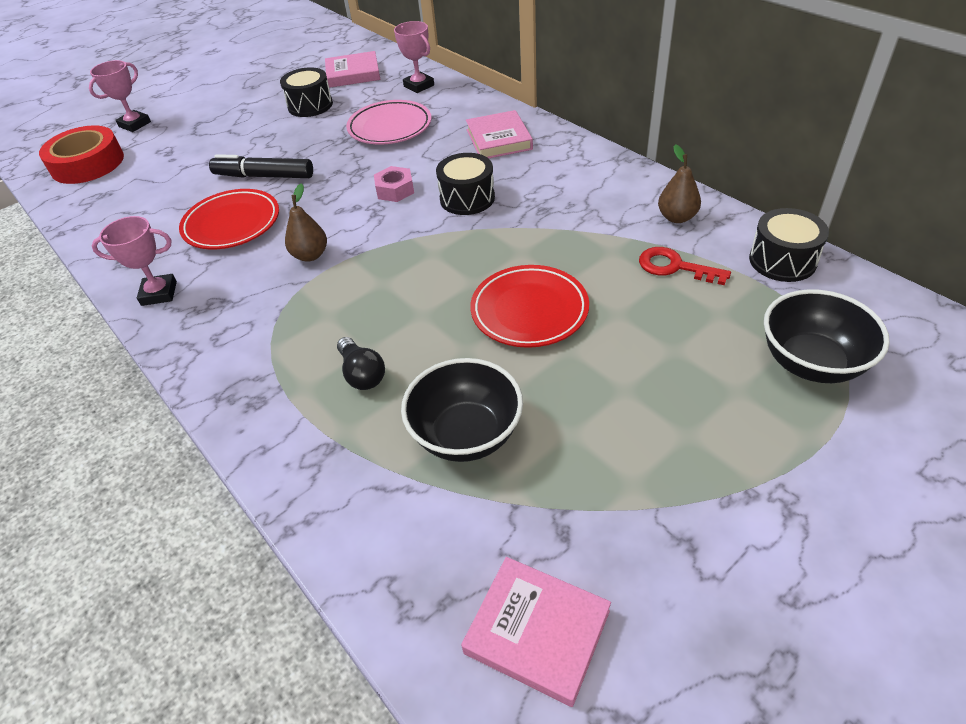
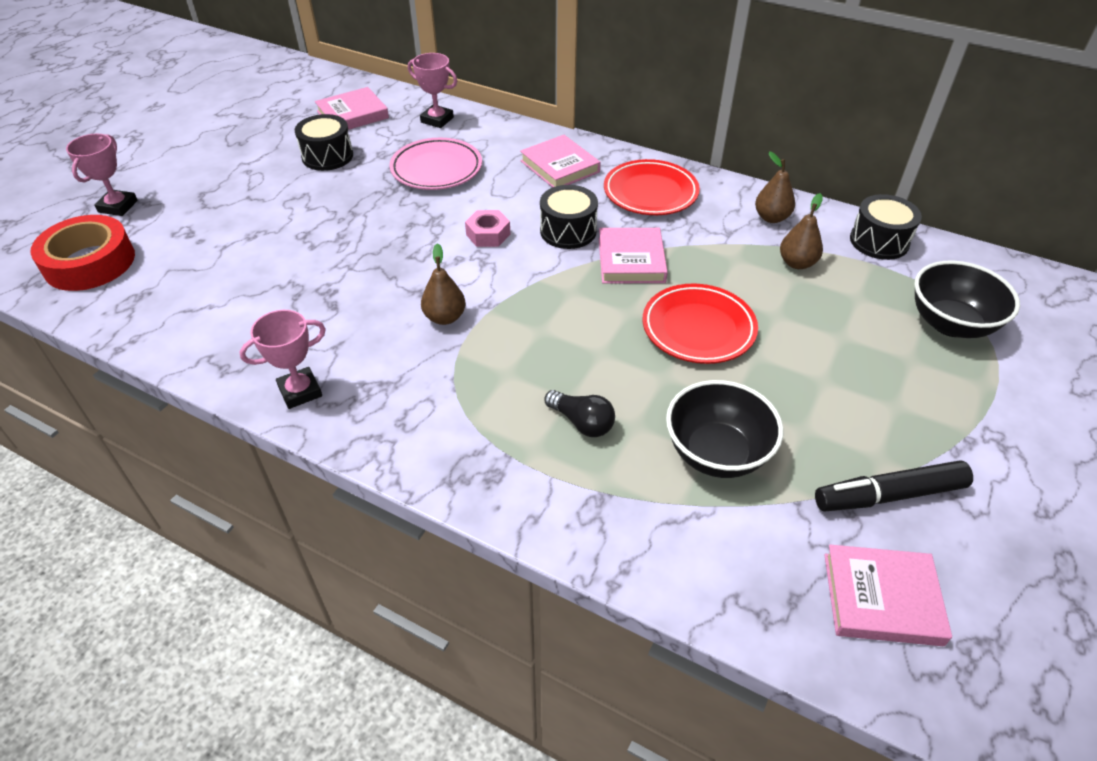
camera: 25 degrees left, 0 degrees up
(232, 224) = (331, 301): red plate -> red plate (650, 193)
(264, 176) = (330, 242): black marker -> black marker (889, 495)
(507, 234) = (631, 260): none -> pink book
(674, 267) = (797, 263): red key -> brown pear

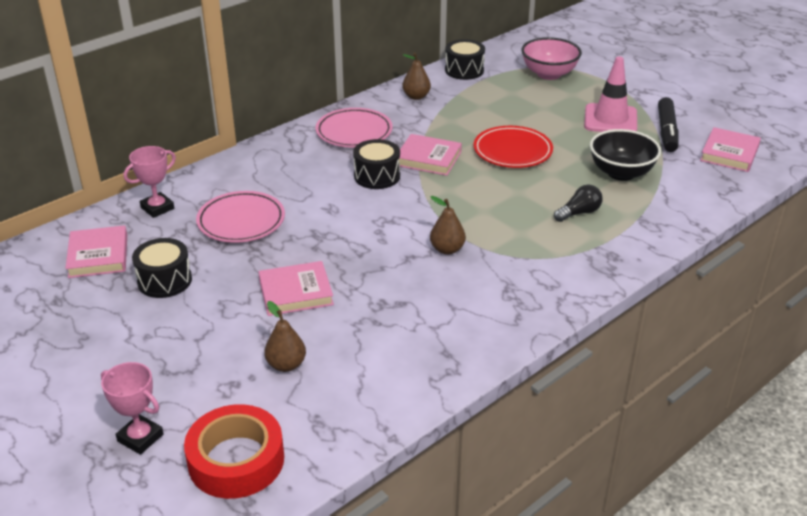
camera: 70 degrees left, 10 degrees down
(300, 391) = (497, 331): pink trophy -> none
(488, 234) = (356, 212): pink nut -> none
(559, 166) = (288, 162): pink book -> pink book (296, 292)
(650, 193) = (354, 132): red plate -> pink plate
(797, 263) = (469, 102): brown pear -> brown pear (286, 365)
(869, 417) = (610, 119): none -> pink traffic cone
(950, 324) = (549, 74): black bowl -> pink bowl

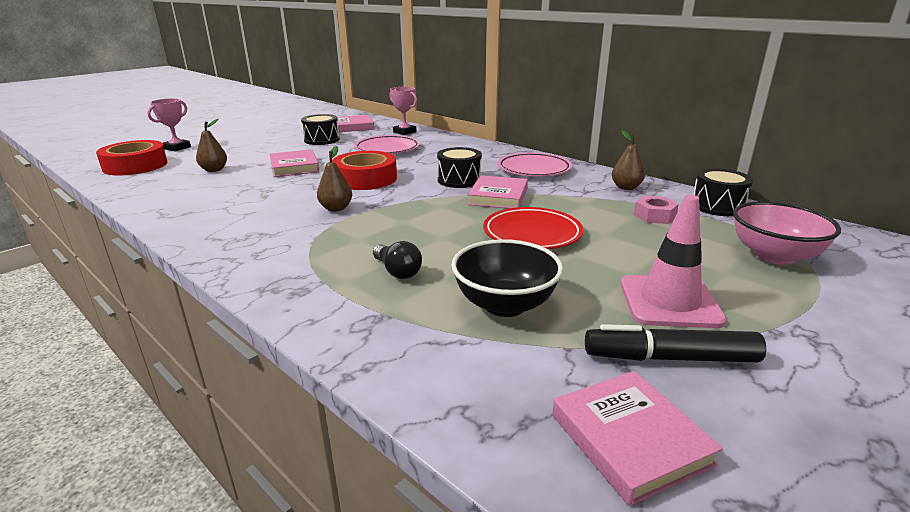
camera: 85 degrees right, 10 degrees down
(358, 235) = (365, 179): none -> red tape
(481, 97) = (654, 216): none -> pink nut
(729, 153) = (630, 439): pink book -> pink book turned 45 degrees clockwise

